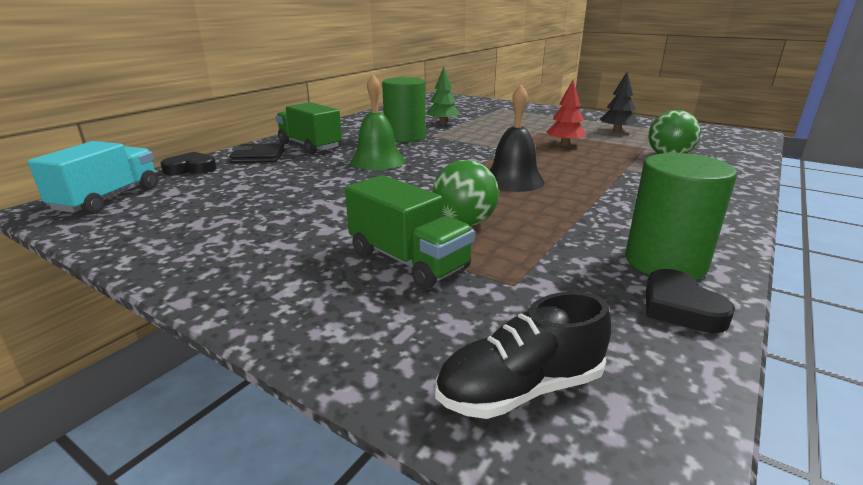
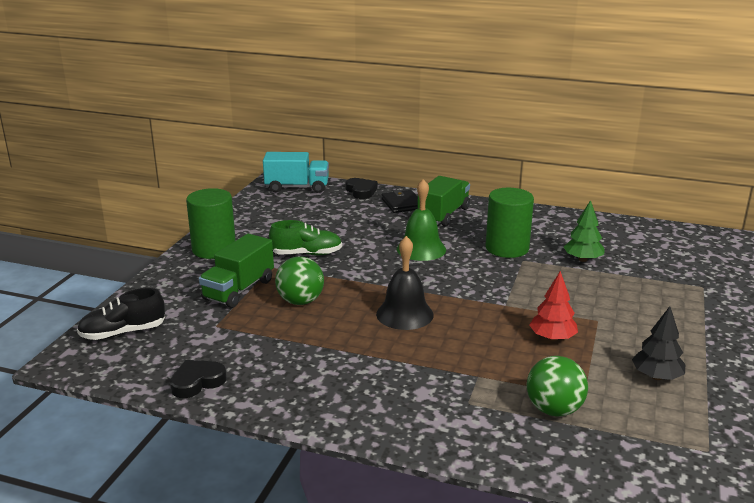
camera: 75 degrees right, 0 degrees up
(335, 210) = (306, 254): none -> green shoe
(520, 389) = (123, 333): black shoe -> black shoe turned 75 degrees counterclockwise
(665, 262) = (258, 382): green cylinder -> green cylinder (214, 249)

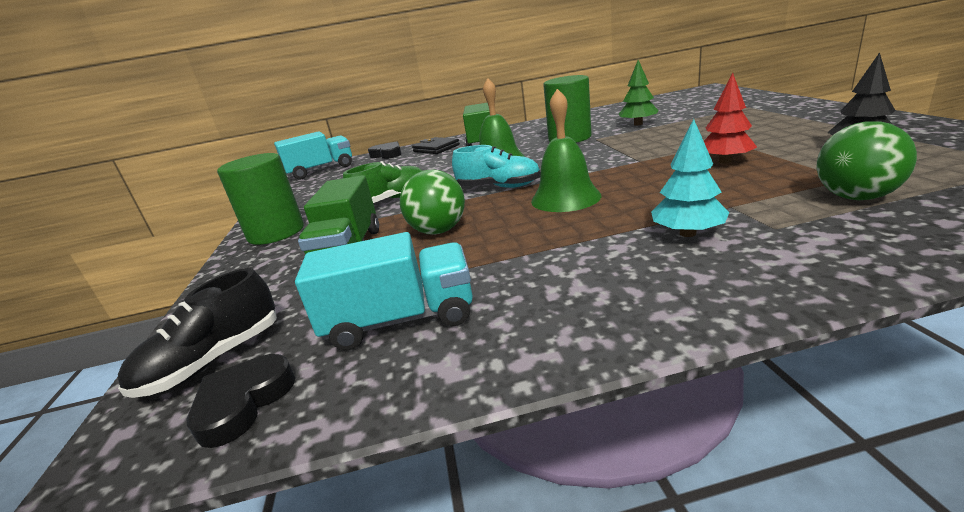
camera: 25 degrees left, 0 degrees up
(197, 382) = (411, 368): black heart -> black heart (243, 403)
(217, 354) = (400, 320): none -> turquoise truck
(383, 279) = (499, 187): none -> turquoise shoe
(404, 314) = (565, 198): black bell -> green bell
(420, 380) = (687, 233): none -> turquoise tree

